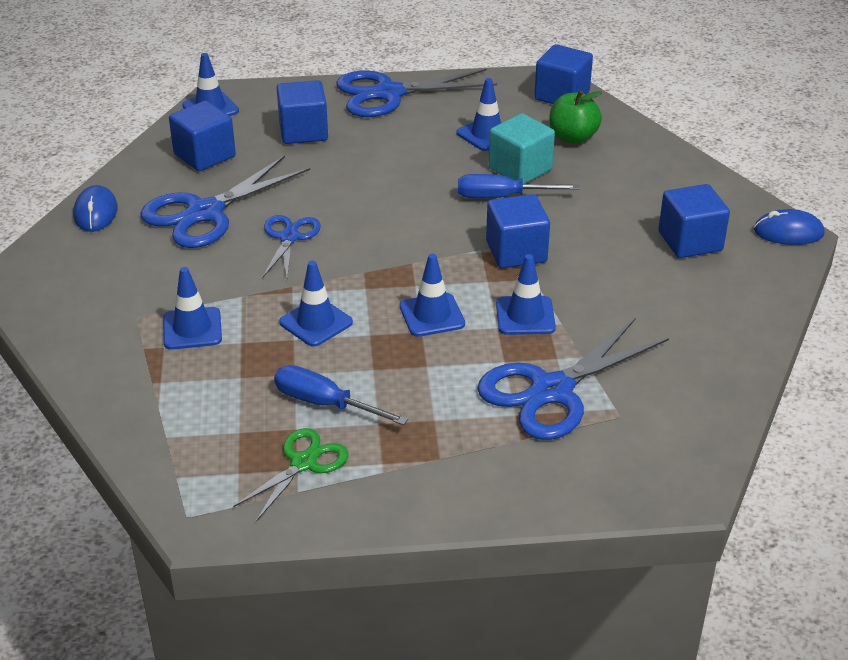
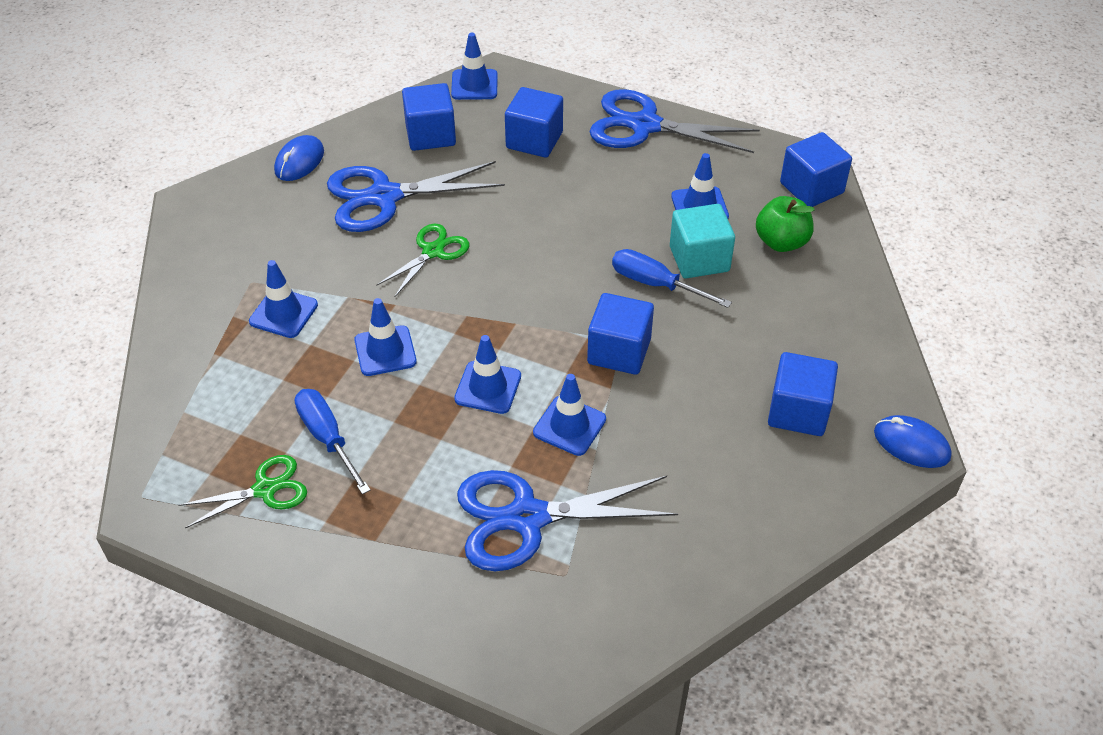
camera: 30 degrees right, 10 degrees up
(289, 237) = (433, 251): blue scissors -> green scissors

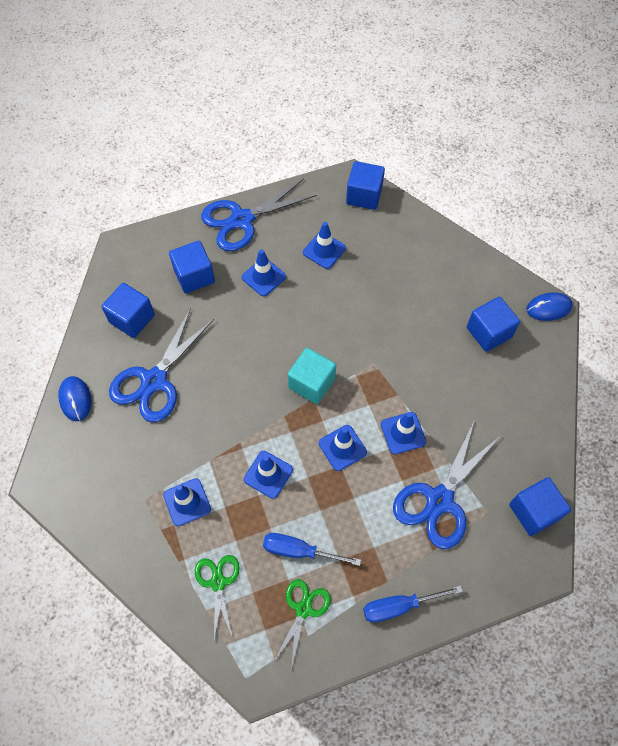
camera: 45 degrees left, 15 degrees up
(433, 251) = (222, 393): green scissors -> green scissors (218, 582)
(474, 85) = (118, 265): blue traffic cone -> blue traffic cone (263, 277)
(619, 351) = (379, 370): blue cube -> blue cube (534, 511)
(656, 284) = (354, 316): blue screwdriver -> blue screwdriver (399, 606)
(699, 259) = (357, 283): turquoise cube -> turquoise cube (311, 383)
(781, 242) = (384, 240): green apple -> none

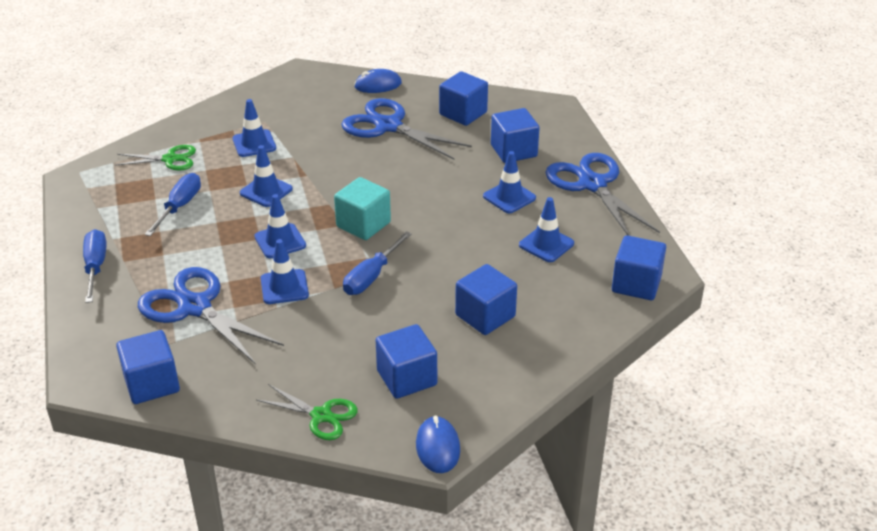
camera: 95 degrees right, 25 degrees down
(303, 609) = (122, 206): green scissors -> green scissors (321, 415)
(380, 368) = (371, 276): none -> blue screwdriver
(414, 287) = (485, 316): none -> blue cube

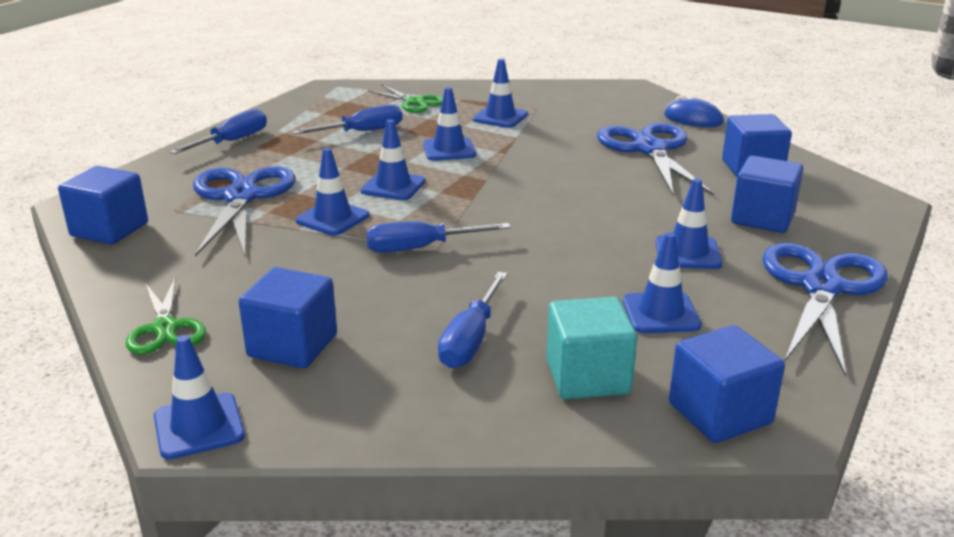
camera: 45 degrees right, 10 degrees down
(363, 224) = (489, 207): turquoise cube -> turquoise cube (587, 377)
(438, 447) = (199, 426): blue mouse -> blue traffic cone
(485, 316) = (471, 339): blue cube -> blue screwdriver

